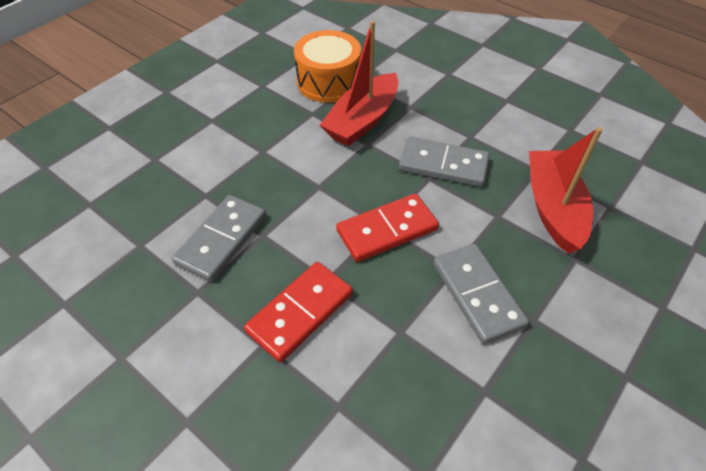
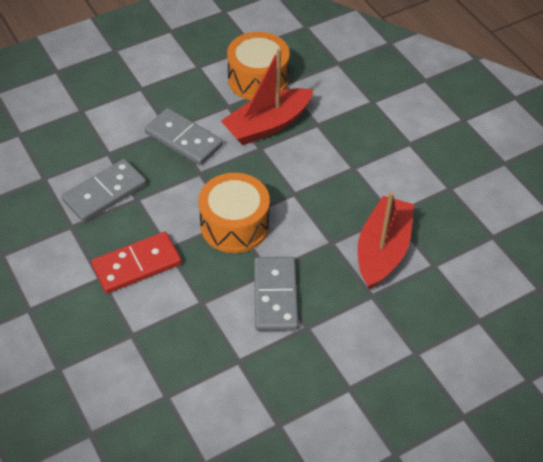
camera: 20 degrees right, 0 degrees up
(387, 230) = (234, 225): red domino -> orange drum
(443, 165) = (313, 185): grey domino -> grey domino (184, 139)

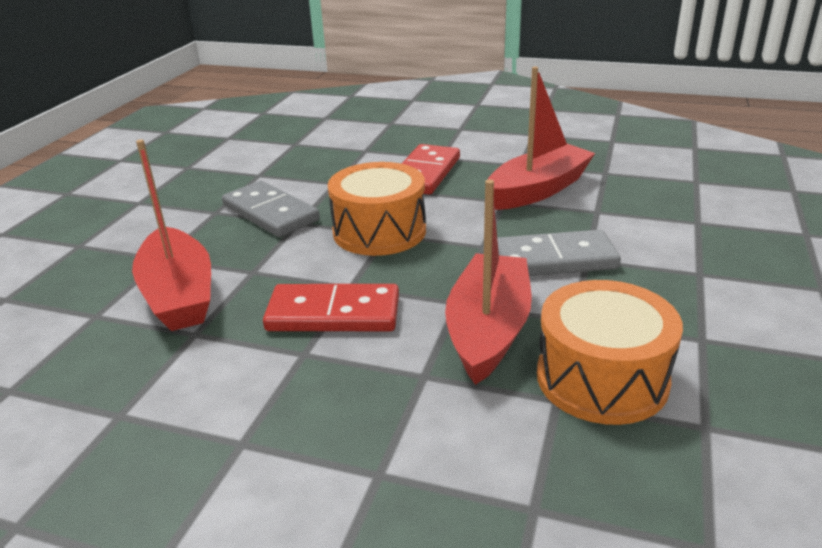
camera: 140 degrees right, 20 degrees down
(105, 193) = (538, 190): grey domino -> red boat
(320, 181) = (333, 313): none -> red domino

